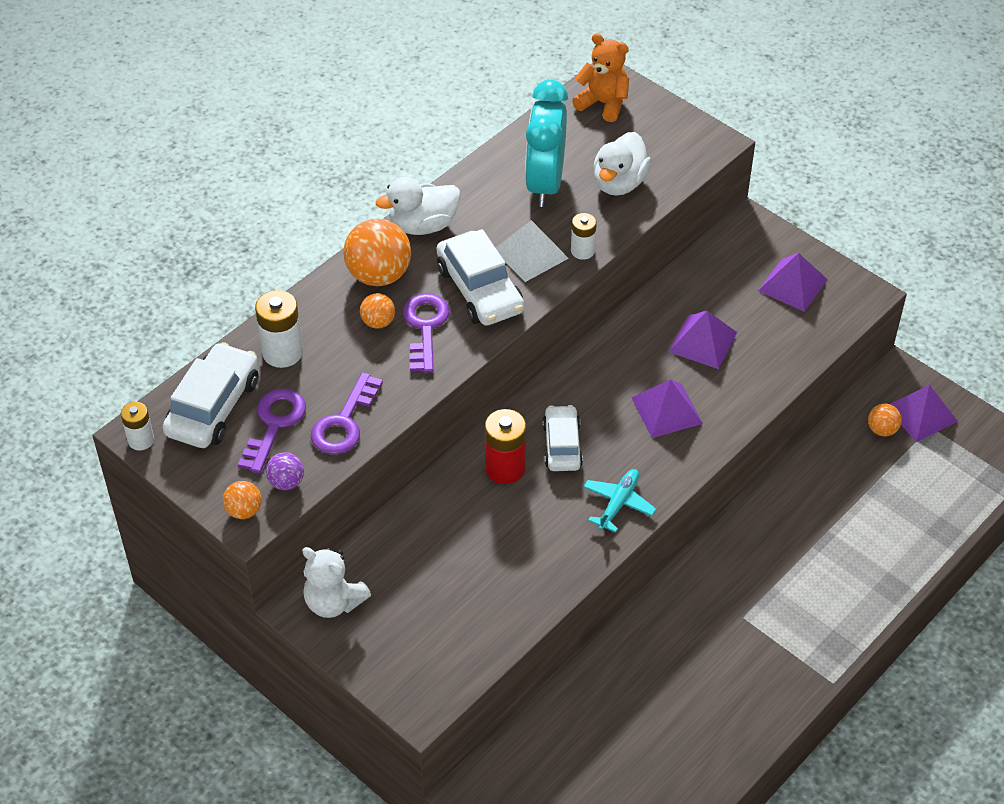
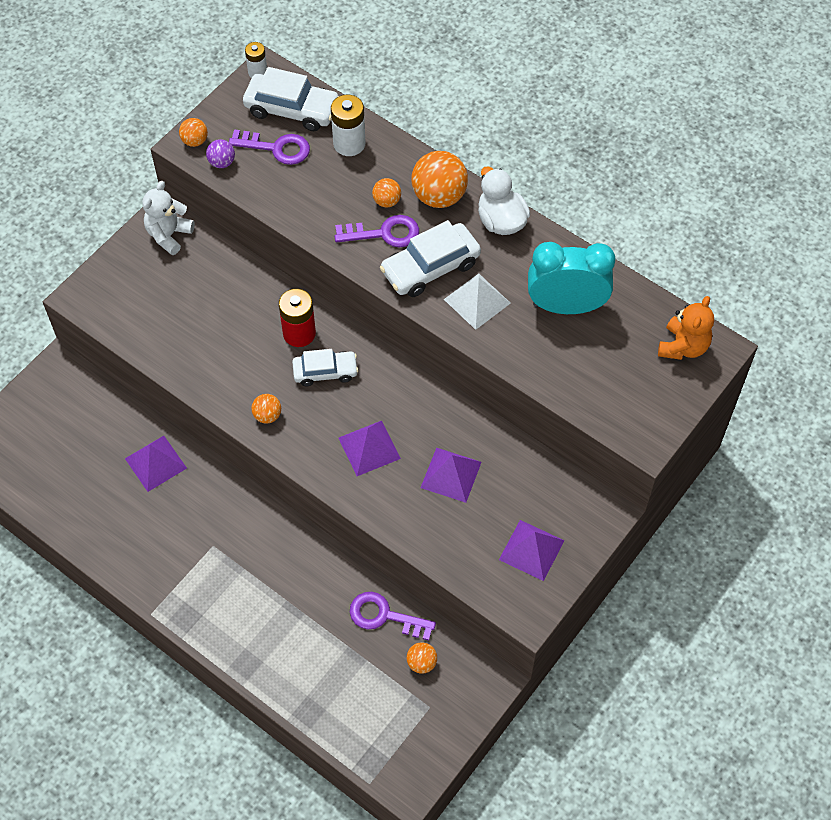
camera: 85 degrees right, 10 degrees up
(344, 422) = (281, 191): purple key -> purple key (384, 616)
(582, 251) = (485, 340): white battery -> none
(618, 503) = (267, 415): turquoise plane -> orange ball
(619, 183) = (576, 364): white duck -> none
(921, 414) = (444, 699): purple pyramid -> purple pyramid (155, 463)

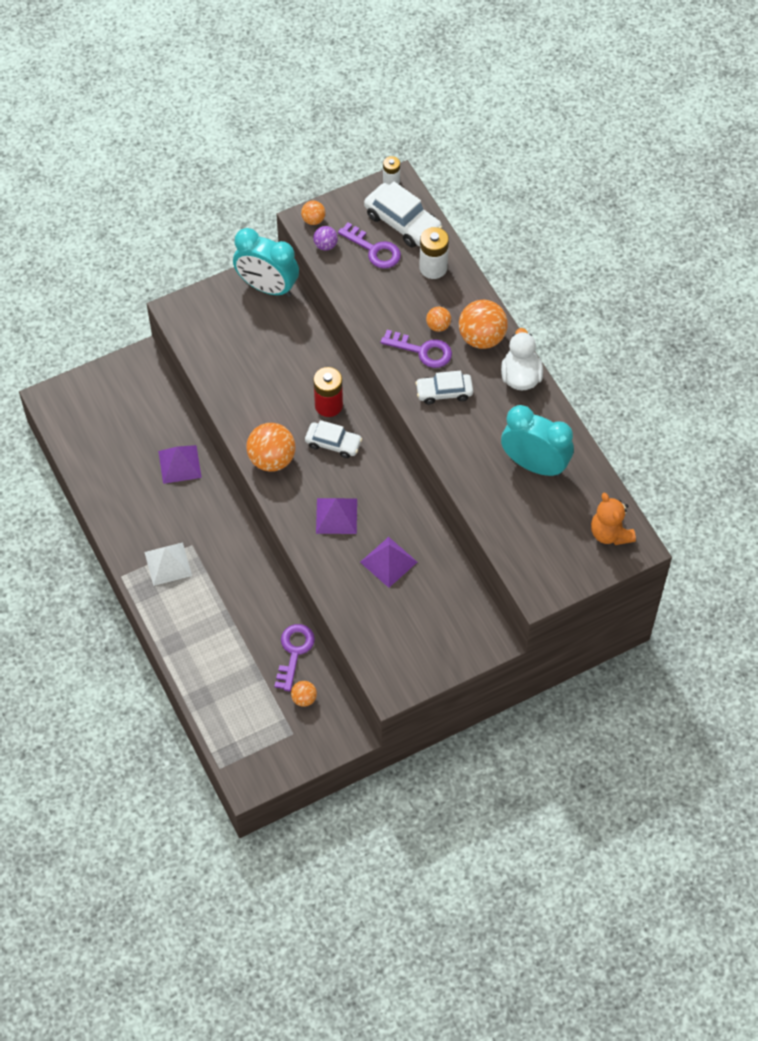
camera: 25 degrees right, 0 degrees up
(169, 235) = (267, 287): white teddy bear -> turquoise clock
(267, 415) = (272, 459): orange ball -> orange ball, size x1.94
(384, 616) = (294, 652): purple key -> purple key turned 60 degrees clockwise
(430, 267) = (444, 392): white car -> white car, size x0.66
(477, 301) = (466, 433): white pyramid -> white pyramid (168, 563)
(531, 550) = (420, 644): purple pyramid -> none
(683, 346) = (610, 533): orange teddy bear -> orange teddy bear turned 105 degrees clockwise

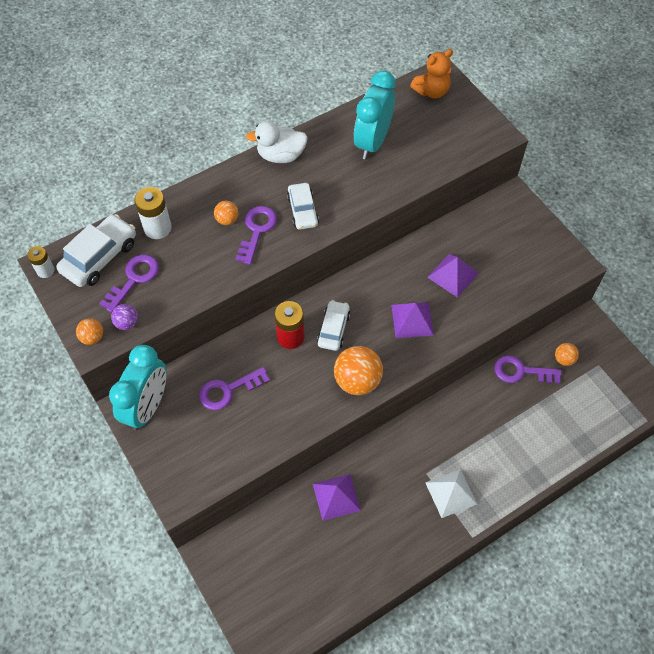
camera: 95 degrees left, 0 degrees up
(276, 351) = (228, 390): none -> purple key
(482, 338) = (239, 186): orange ball -> none

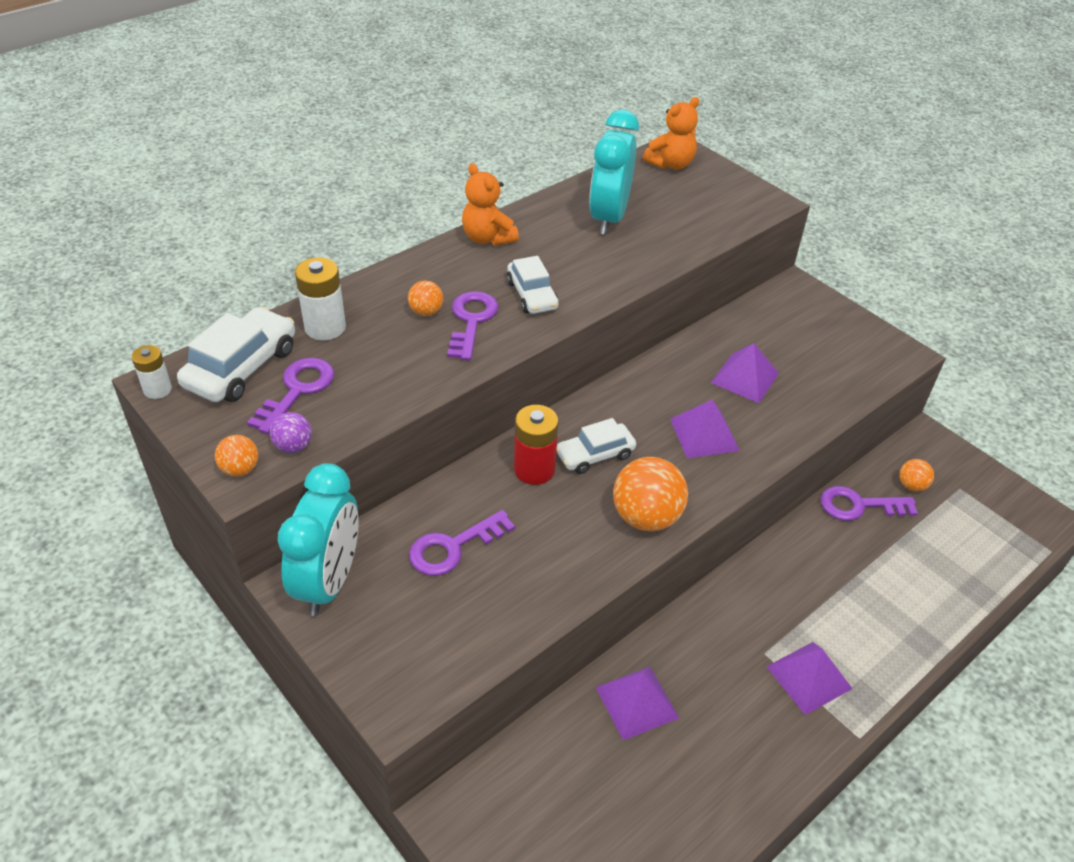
camera: 10 degrees left, 15 degrees down
(281, 155) = (488, 238): white duck -> orange teddy bear
(333, 329) = (595, 455): white car -> white car turned 120 degrees counterclockwise
(451, 493) = (808, 677): white pyramid -> purple pyramid

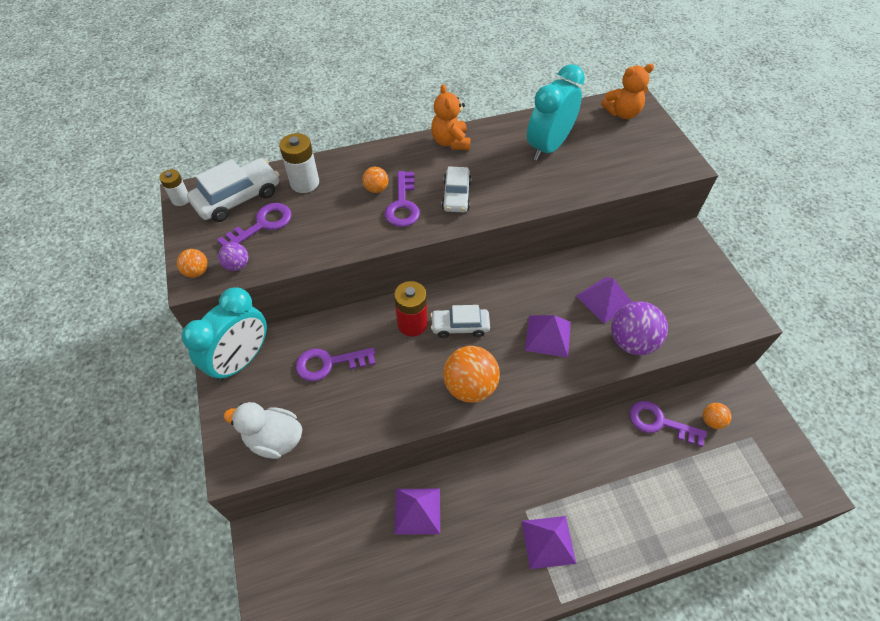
camera: 25 degrees right, 10 degrees up
(433, 659) = (274, 439): none -> white duck
(471, 321) = (403, 205): purple key -> purple key turned 150 degrees clockwise
(800, 413) = (632, 342): none -> purple ball

